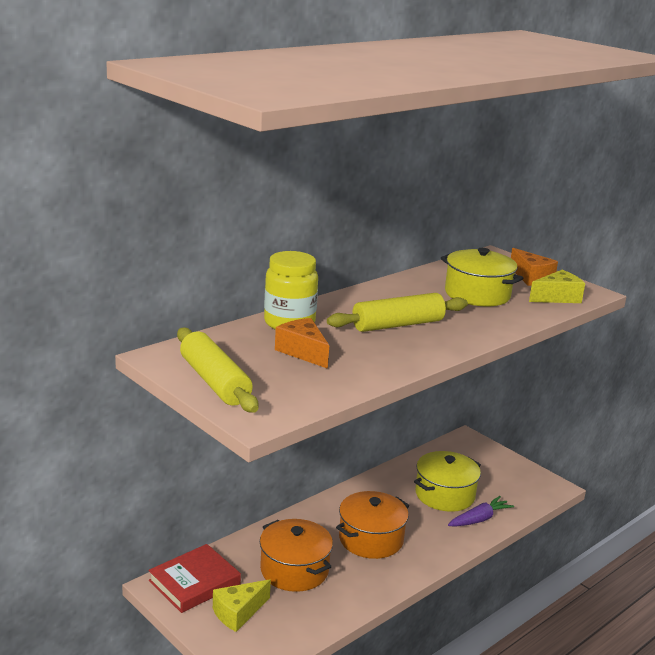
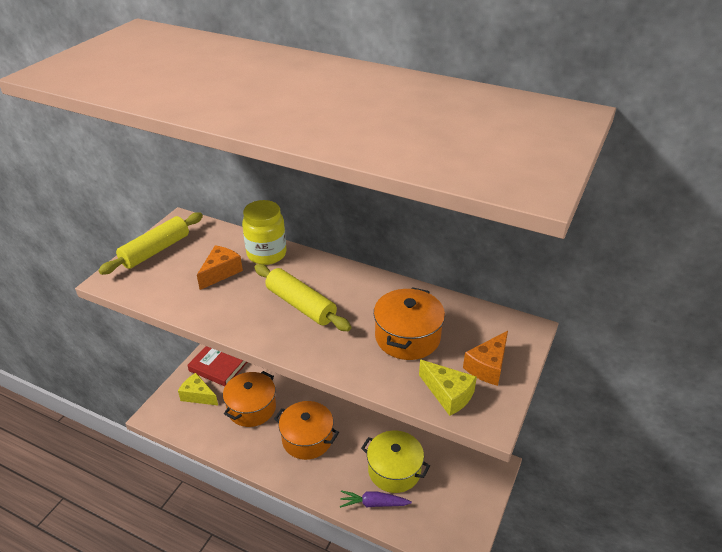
camera: 70 degrees right, 15 degrees up
(477, 294) = (407, 337): yellow pot -> orange pot
(479, 519) = (373, 503): purple carrot -> purple carrot turned 150 degrees clockwise

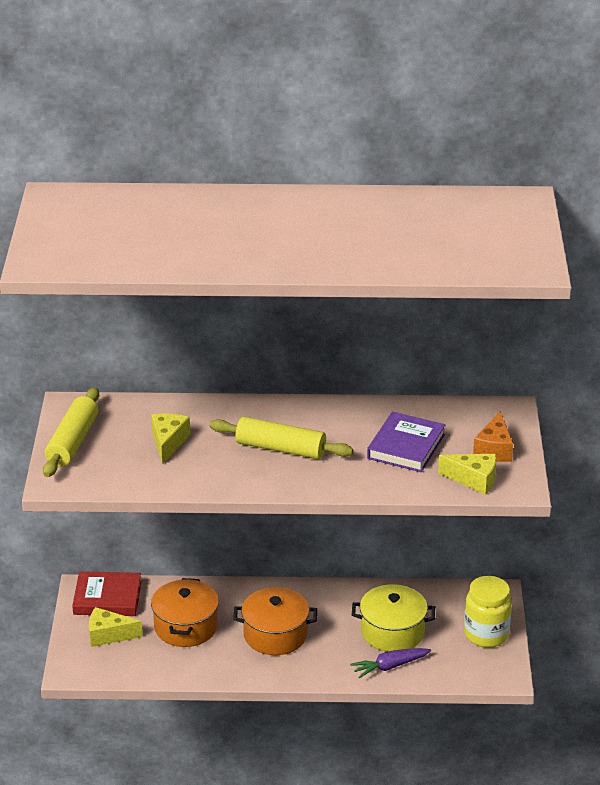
camera: 25 degrees left, 5 degrees down
(221, 272) = (168, 443): orange cheese -> yellow cheese
(266, 254) = (201, 412): yellow jar -> yellow jar (486, 634)
(407, 337) = (406, 446): orange pot -> purple book

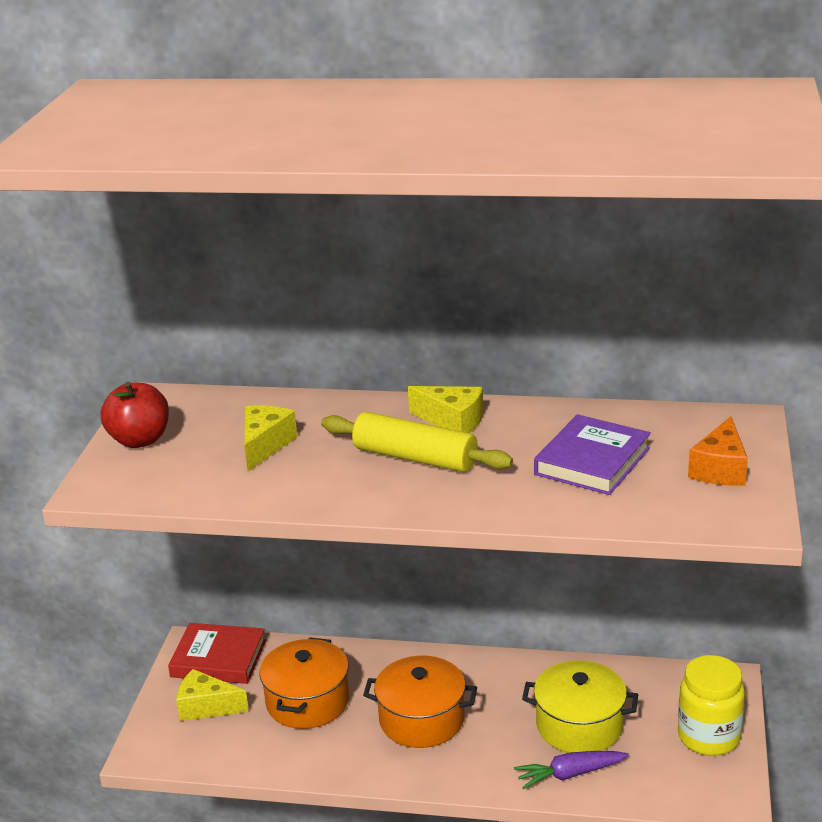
camera: 10 degrees right, 5 degrees down
(72, 442) = (140, 440): yellow rolling pin -> red apple
(474, 480) = (686, 508): yellow cheese -> yellow cheese (452, 421)

